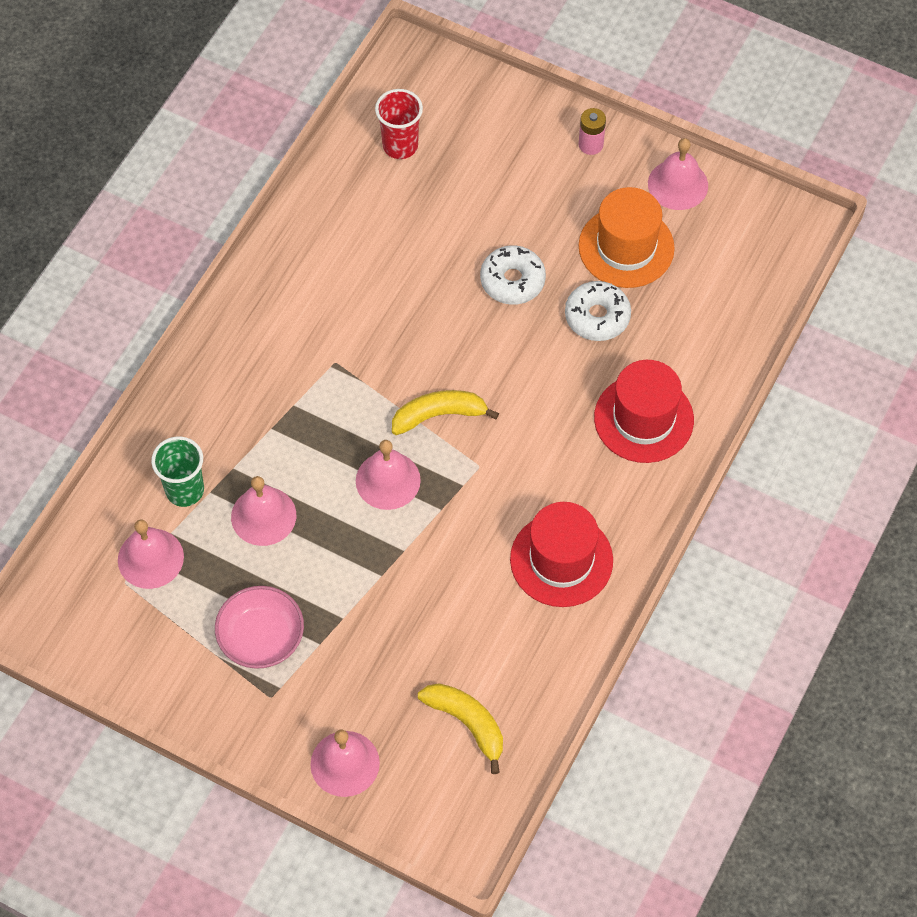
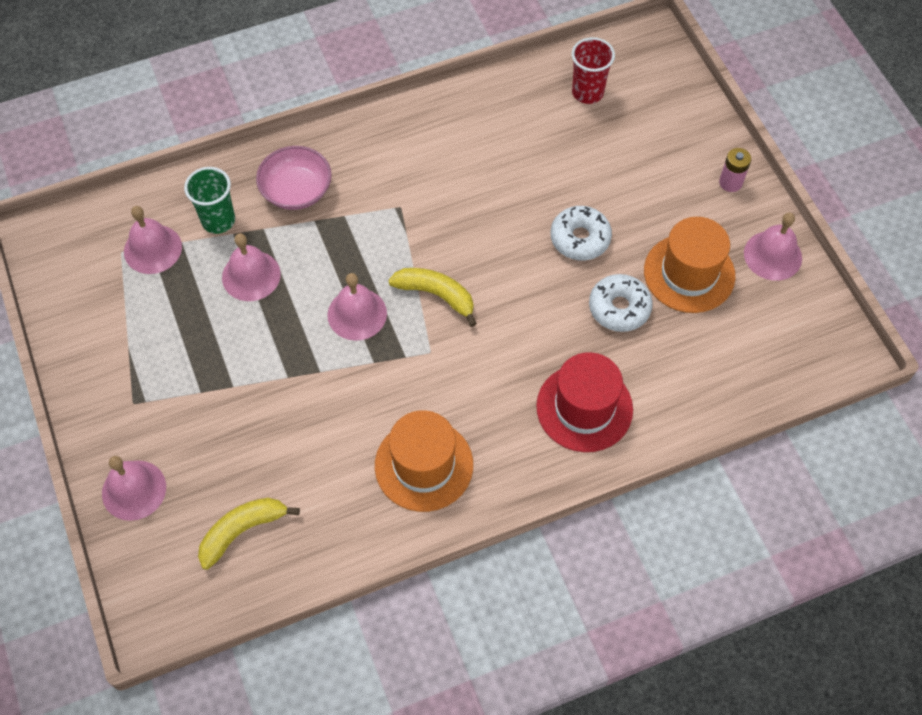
camera: 40 degrees right, 0 degrees up
(261, 637) = (168, 357): pink bowl -> pink bowl (296, 190)
(467, 723) = (242, 531): yellow banana -> yellow banana turned 120 degrees counterclockwise
(561, 560) = (424, 465): red hat -> orange hat

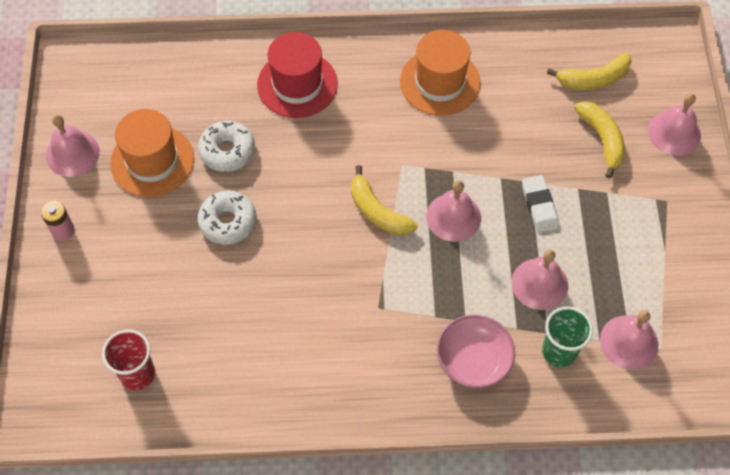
camera: 160 degrees left, 0 degrees up
(217, 453) = (602, 139): none -> yellow banana
(270, 354) = (539, 206): none -> white eraser

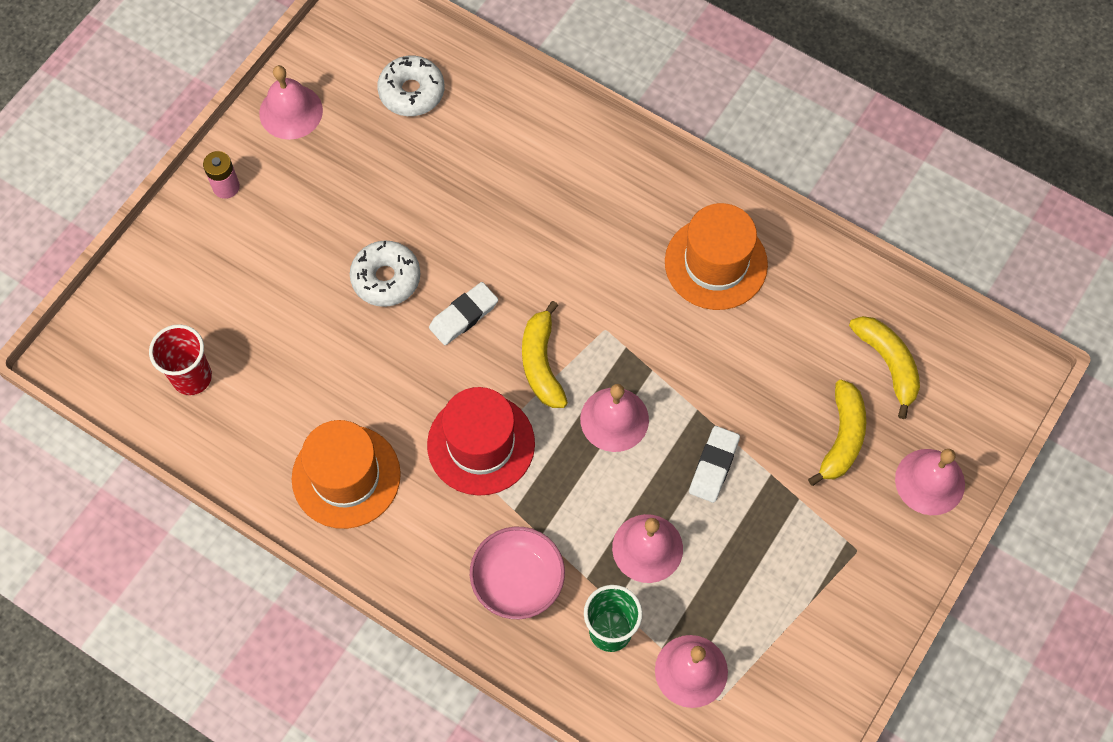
camera: 35 degrees right, 5 degrees up
(152, 161) = (360, 167): orange hat -> orange hat (346, 476)
(227, 151) = (440, 203): white donut -> white donut (411, 92)
(297, 84) = (564, 173): red hat -> red hat (481, 444)
(301, 213) = (463, 316): none -> white eraser
(593, 79) = (888, 364): yellow banana -> yellow banana turned 135 degrees counterclockwise

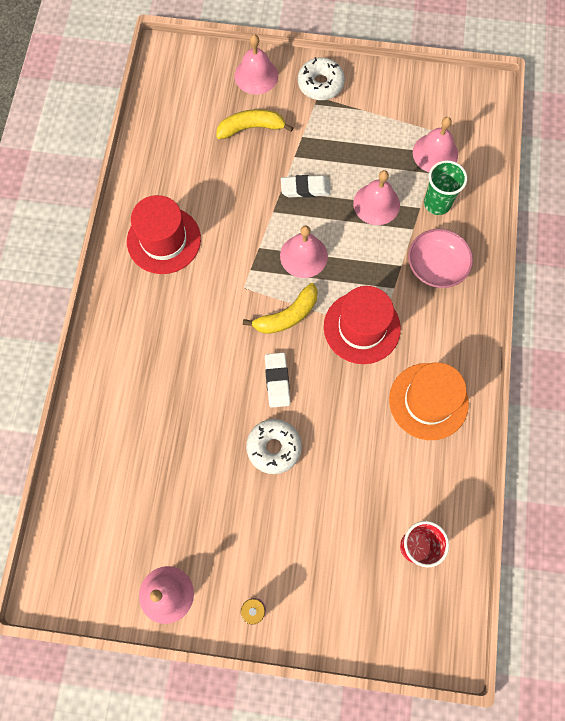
camera: 115 degrees left, 5 degrees up
(411, 92) = (110, 507): white donut -> white donut (320, 84)
(463, 316) = (277, 381): white eraser -> white eraser turned 60 degrees clockwise
(716, 263) = (164, 240): orange hat -> red hat
(888, 364) = (190, 120): yellow banana -> none

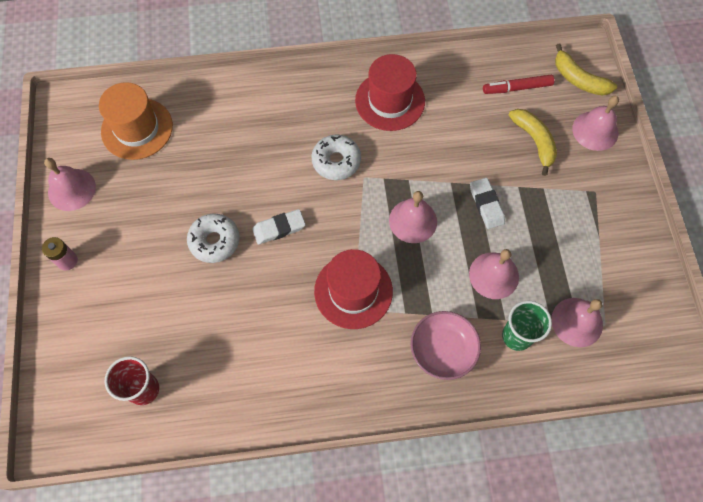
camera: 75 degrees right, 5 degrees down
(188, 123) = (517, 88): none -> red marker
(287, 315) = (346, 221): yellow banana -> yellow banana (578, 79)
(320, 84) = (612, 191): white donut -> white donut (336, 161)
(428, 401) = (292, 372): orange hat -> orange hat (137, 128)

